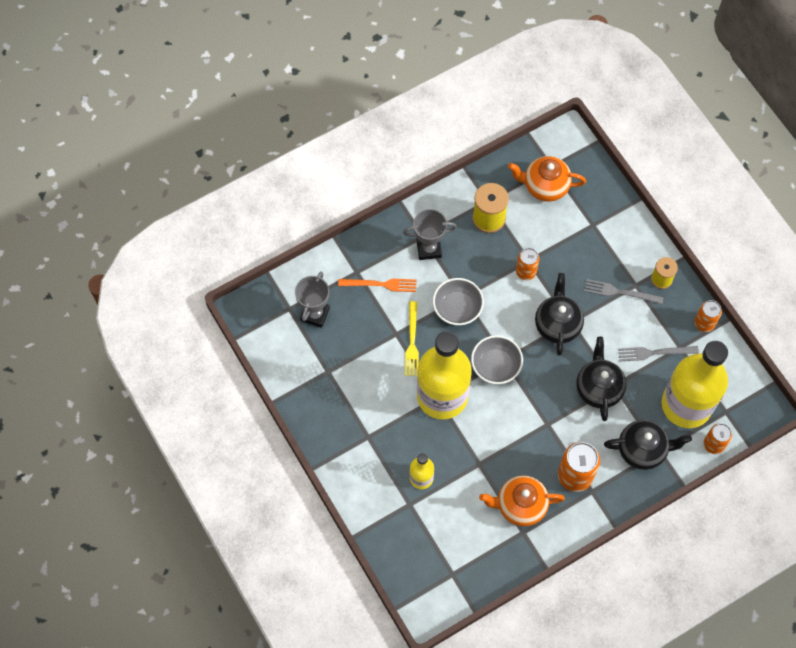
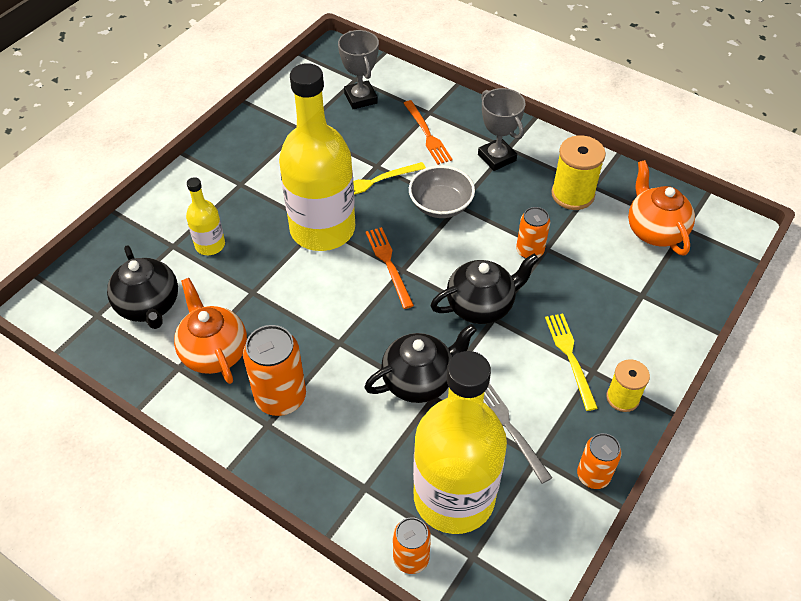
camera: 65 degrees right, 15 degrees down
(315, 314) = (360, 98): grey trophy -> grey trophy turned 75 degrees clockwise
(496, 366) = (389, 264): grey bowl -> orange fork
(620, 292) = (570, 357): grey fork -> yellow fork
(643, 450) = (356, 465): black teapot -> black teapot (149, 306)

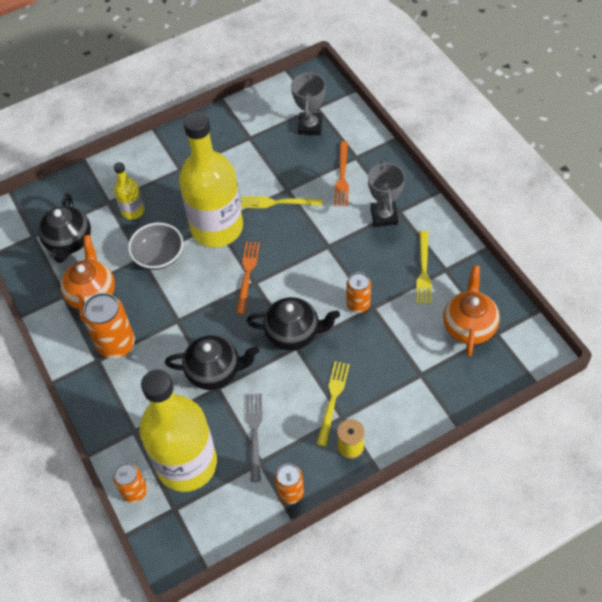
camera: 30 degrees right, 5 degrees up
(440, 205) = (315, 241): grey bowl -> grey bowl (159, 256)
(572, 194) = (423, 270): yellow spool -> yellow fork

